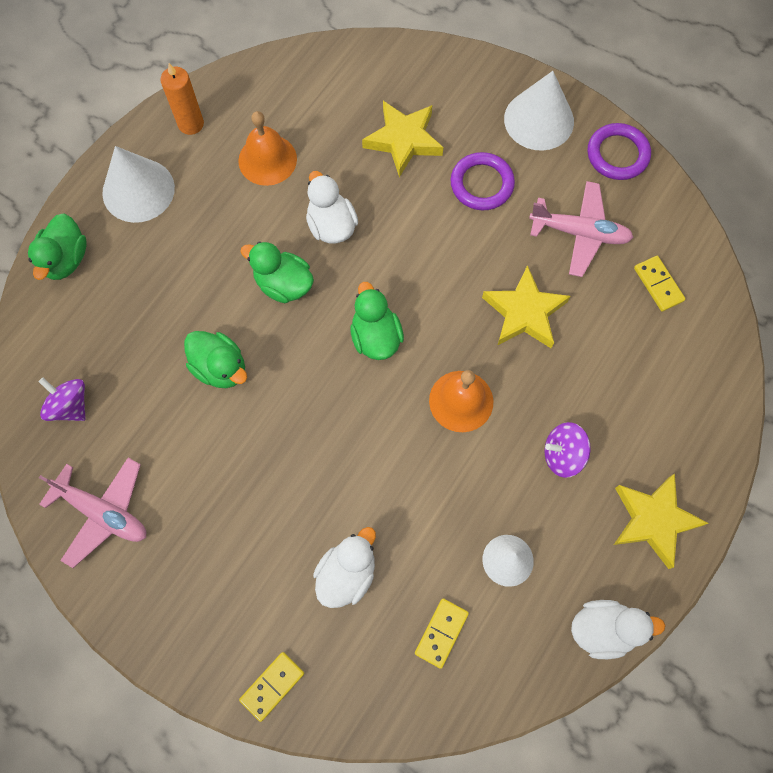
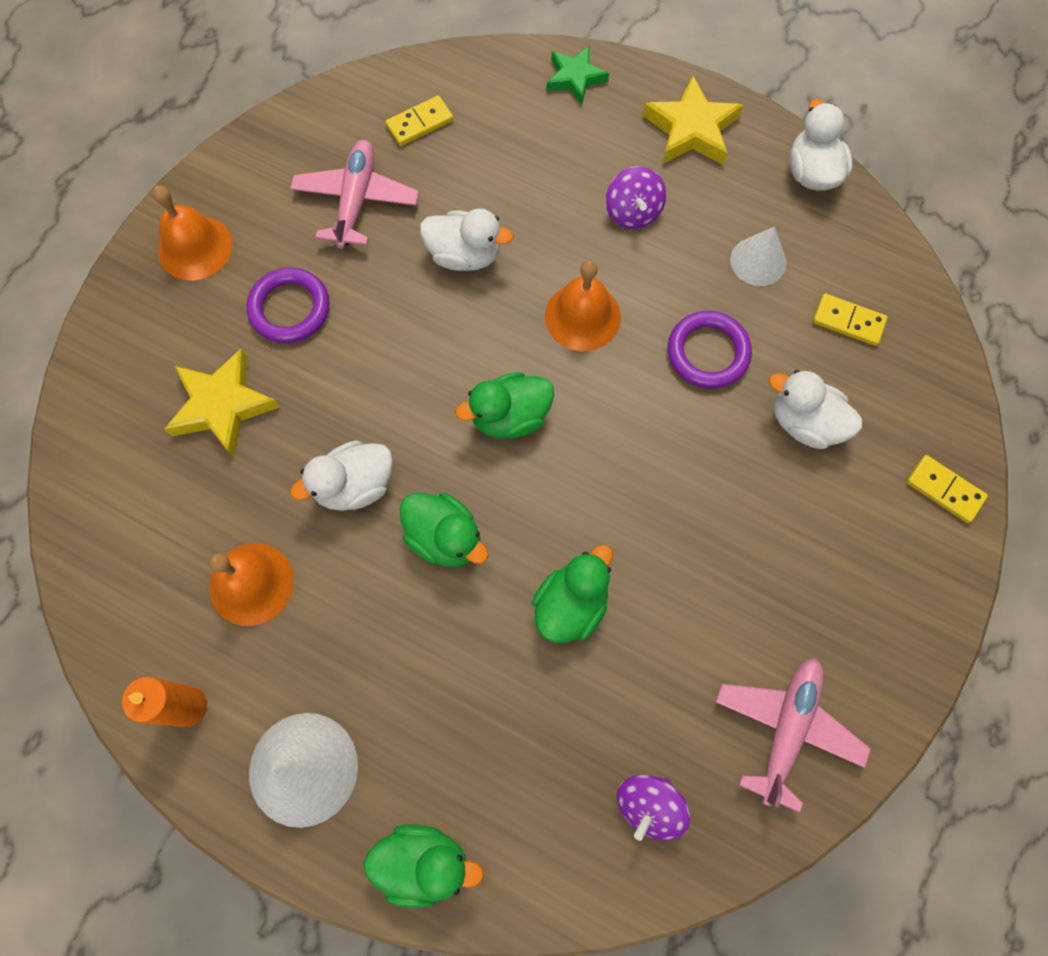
camera: 95 degrees left, 0 degrees up
(283, 284) = (445, 538): green duck -> green duck turned 75 degrees counterclockwise
(524, 313) = (465, 255): yellow star -> white duck
(539, 120) = (195, 248): white cone -> orange bell
(617, 154) = (247, 163): purple ring -> purple ring (708, 352)
(711, 420) = (575, 78): none -> green star

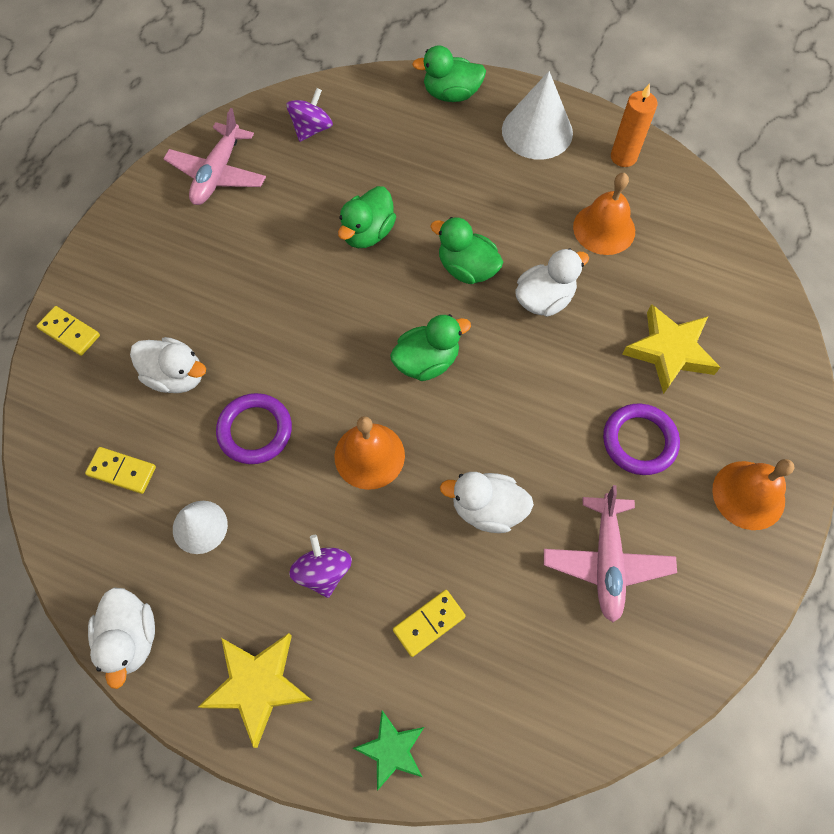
camera: 175 degrees right, 5 degrees down
(419, 123) = (561, 667): yellow domino -> yellow domino (429, 623)

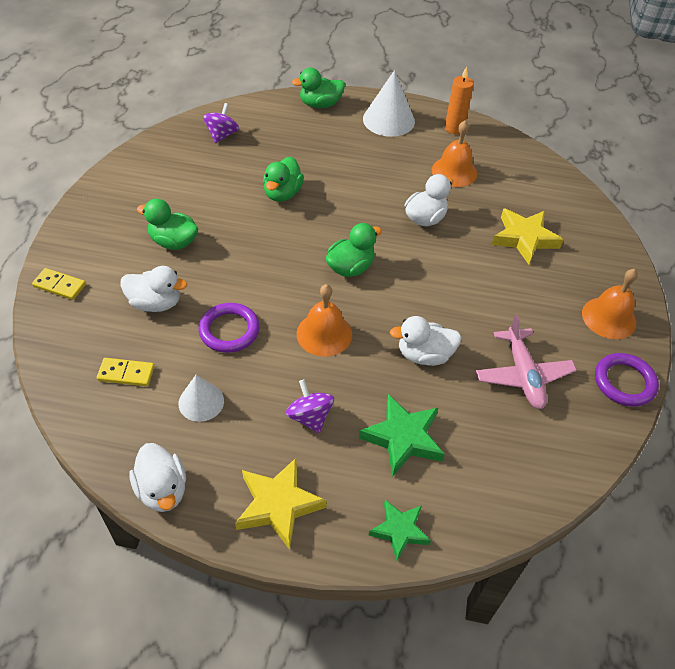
camera: 15 degrees left, 15 degrees down
(217, 174) = (156, 170): pink plane -> none
(429, 623) = (403, 438): yellow domino -> green star
(467, 268) = (363, 207): green duck -> green duck (173, 242)
(639, 441) = (521, 296): purple ring -> purple ring (624, 382)

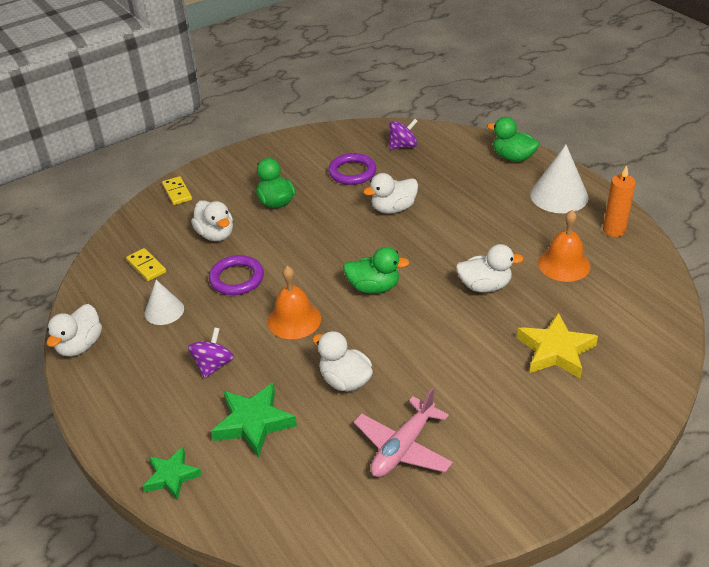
camera: 50 degrees right, 10 degrees down
(278, 505) = (125, 402): yellow star -> none
(282, 193) = (393, 208): green duck -> white duck
(609, 317) = (547, 460): orange bell -> none
(624, 382) = (486, 516): purple ring -> purple ring (352, 172)

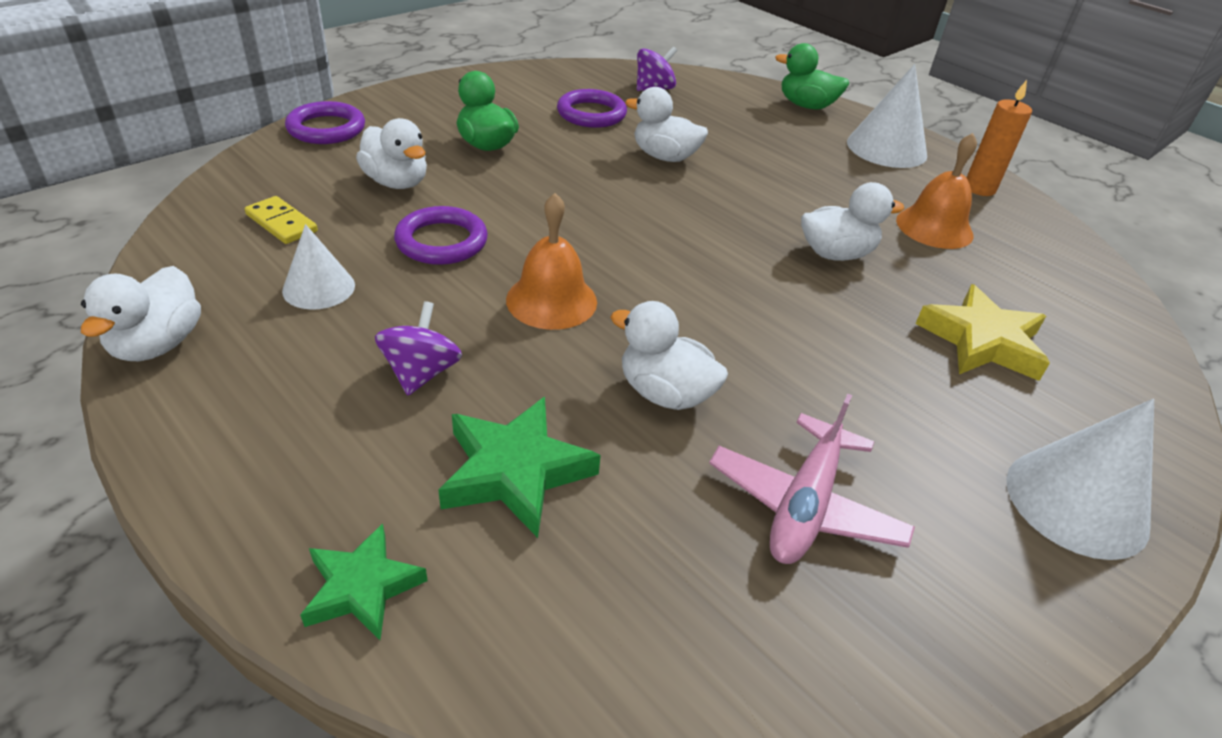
camera: 15 degrees left, 0 degrees up
(177, 192) = (326, 129): yellow domino -> purple ring
(374, 287) = (669, 255): green duck -> none
(393, 208) = (664, 157): white duck -> white duck turned 60 degrees clockwise
(563, 453) = (1076, 502): none -> white cone

